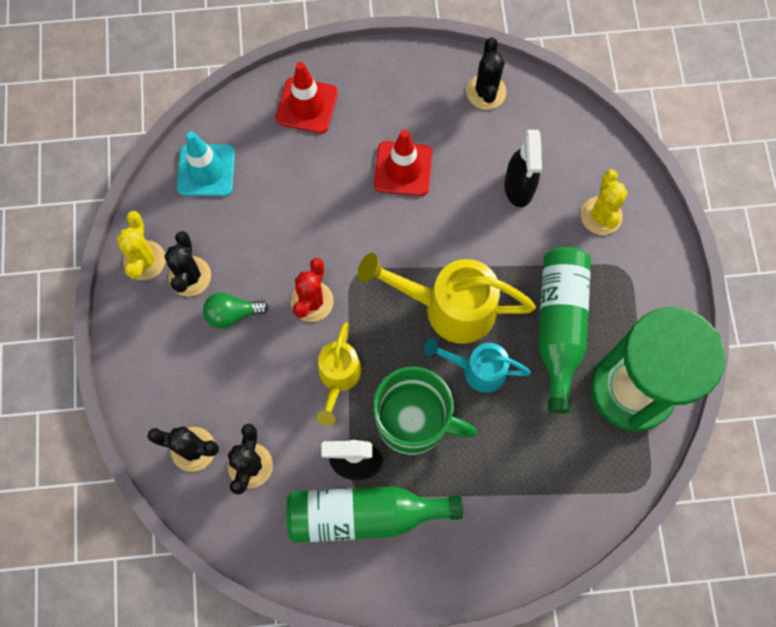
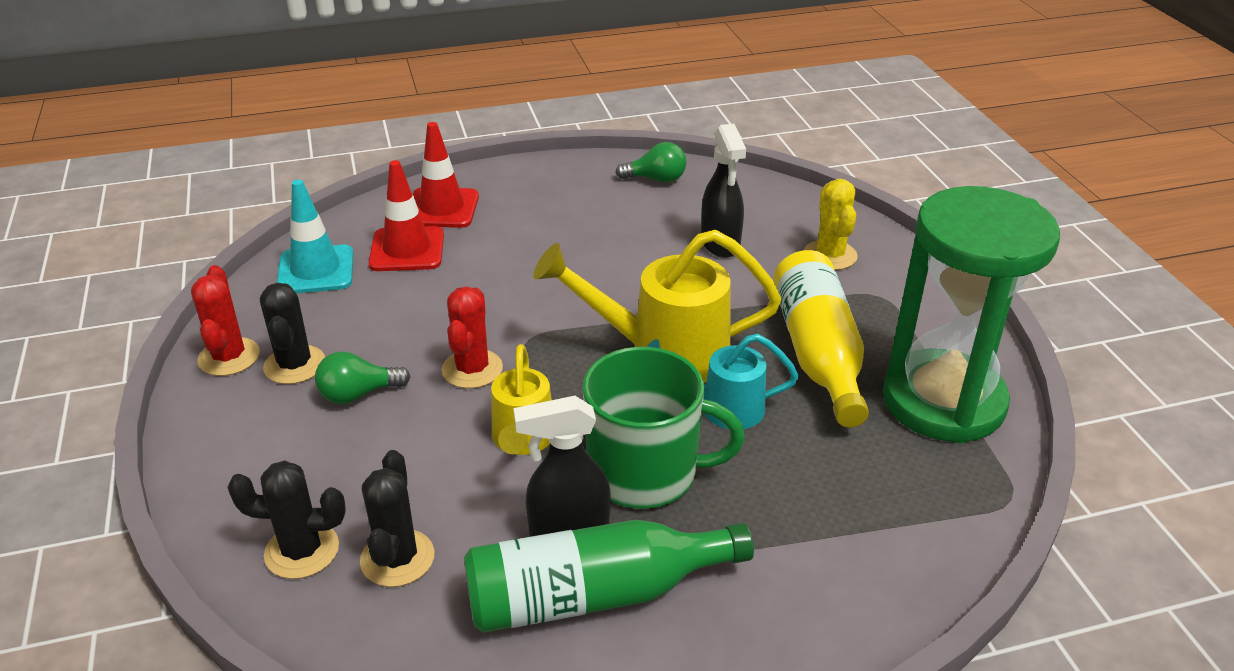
camera: 10 degrees left, 35 degrees down
(144, 260) = (229, 357): yellow cactus -> red cactus
(403, 169) = (572, 244): red traffic cone -> red traffic cone (407, 250)
(486, 92) = (656, 179): black cactus -> green light bulb
(559, 326) = (818, 353): green bottle -> yellow bottle

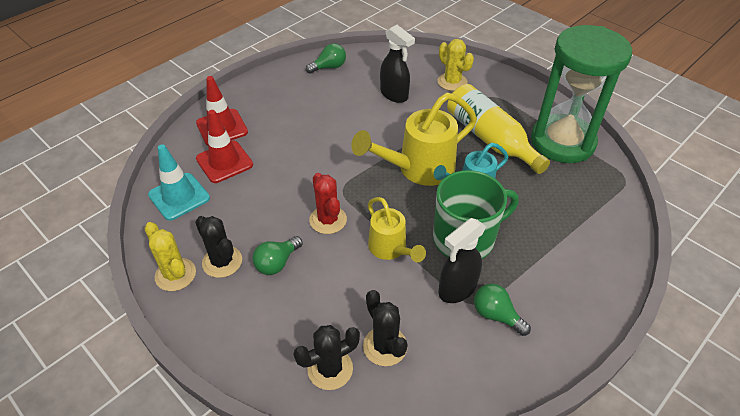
camera: 30 degrees left, 10 degrees up
(229, 357) = (175, 274): red cactus -> yellow cactus
(593, 595) = (496, 315): green bottle -> green light bulb

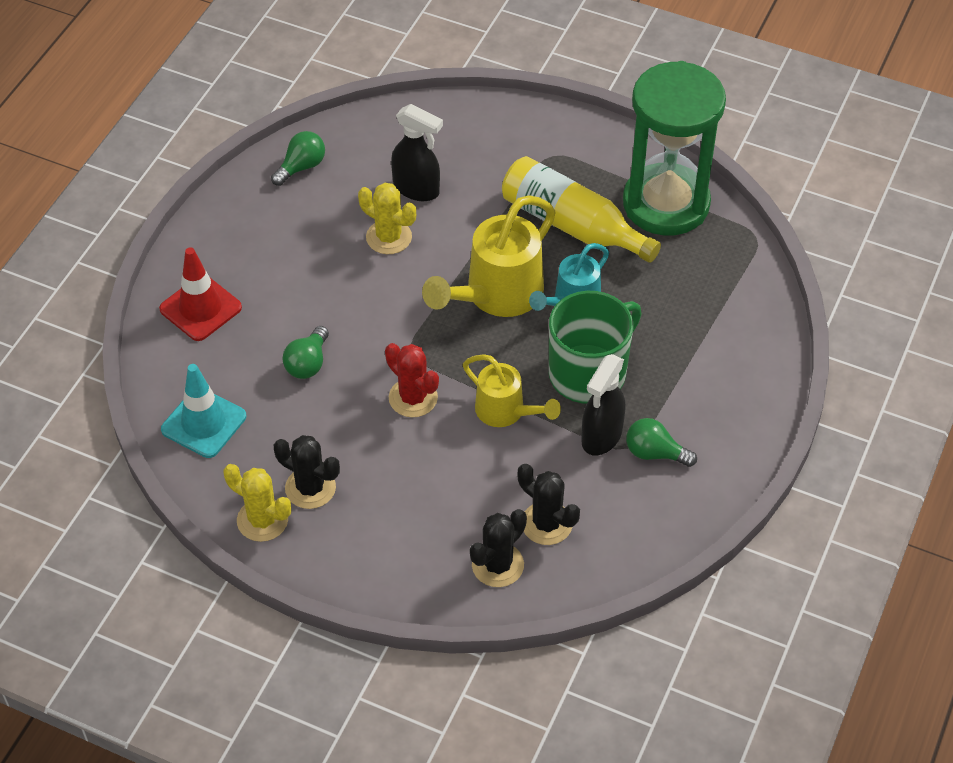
camera: 20 degrees left, 5 degrees up
(224, 162) = (235, 358): red traffic cone -> none
(277, 263) = (378, 469): green light bulb -> green light bulb (308, 363)
(452, 82) = (489, 146): yellow cactus -> yellow cactus (389, 237)

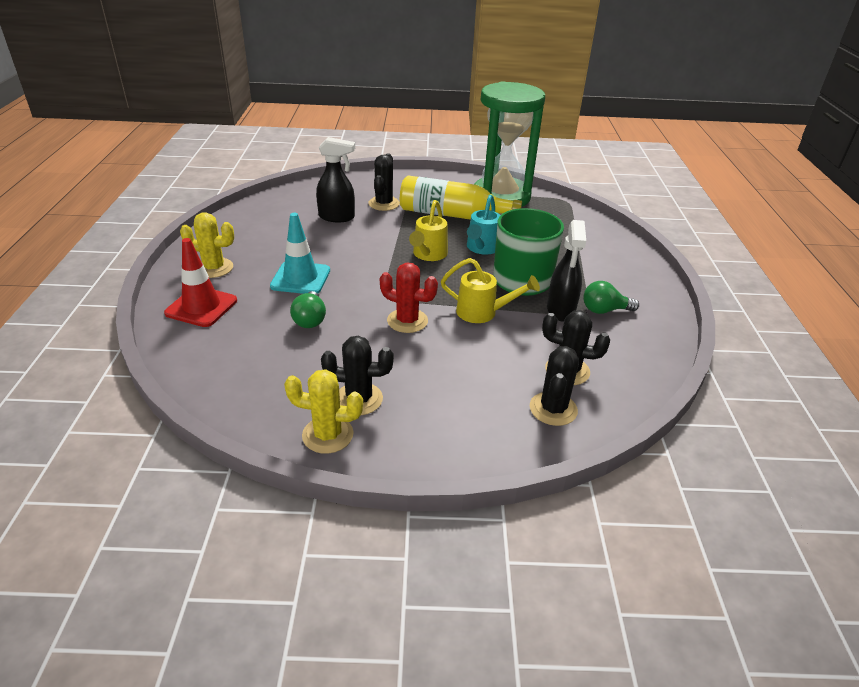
camera: 25 degrees left, 15 degrees down
(204, 423) = (237, 378): turquoise traffic cone -> turquoise traffic cone (300, 278)
(301, 167) = (247, 221): green light bulb -> none
(389, 237) = (332, 242): yellow cactus -> yellow cactus (214, 268)
(492, 176) = (384, 204): none -> black cactus
(496, 295) = (428, 255): yellow watering can -> yellow watering can, size x0.61

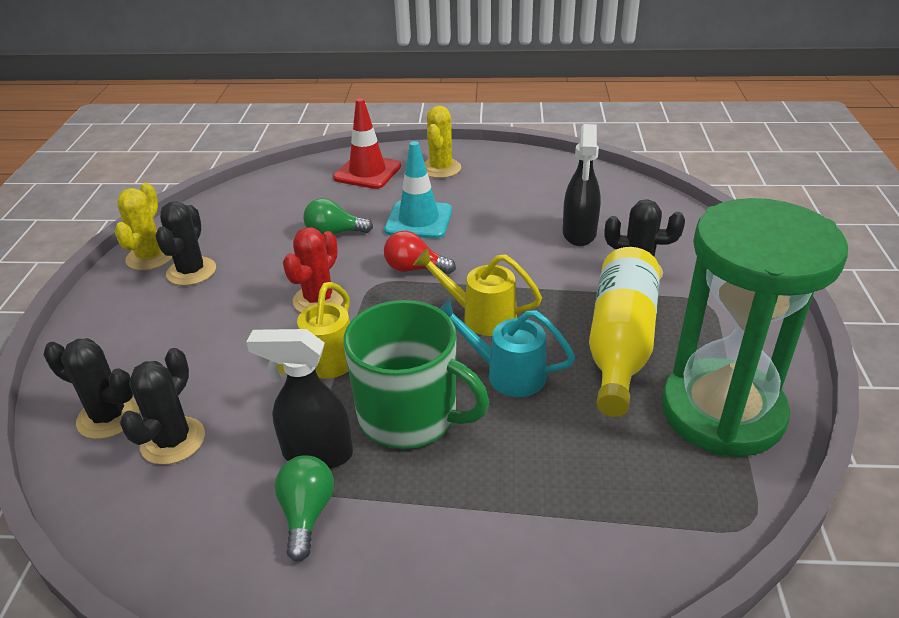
camera: 95 degrees right, 0 degrees up
(370, 279) = (414, 269): none -> red light bulb

